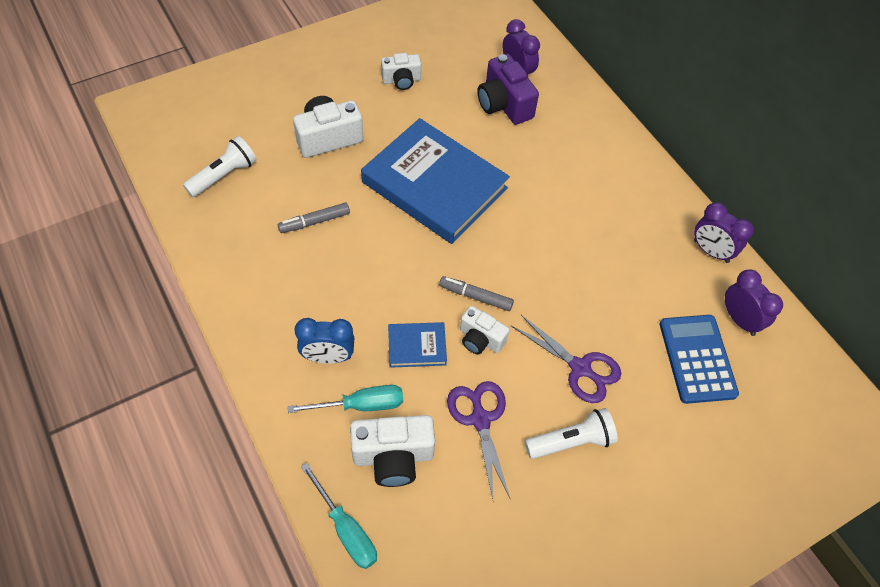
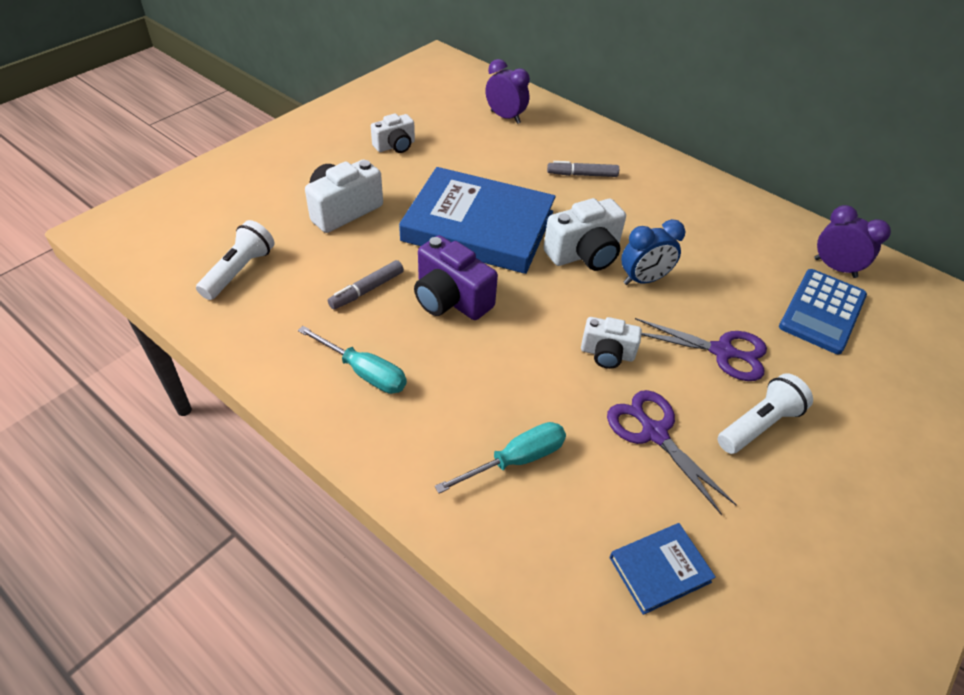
camera: 20 degrees left, 10 degrees down
(328, 357) = (451, 420): blue clock -> blue clock (643, 280)
(346, 529) = (574, 608): turquoise screwdriver -> turquoise screwdriver (364, 372)
(393, 457) = (583, 504): white camera -> white camera (584, 254)
(417, 346) = (544, 380): blue book -> blue book (659, 569)
(475, 296) = (578, 315): grey marker -> grey marker (582, 175)
(504, 104) = (508, 145): purple camera -> purple camera (450, 299)
(697, 359) = (822, 311): blue calculator -> blue calculator turned 120 degrees counterclockwise
(711, 251) = (771, 219): purple clock -> none

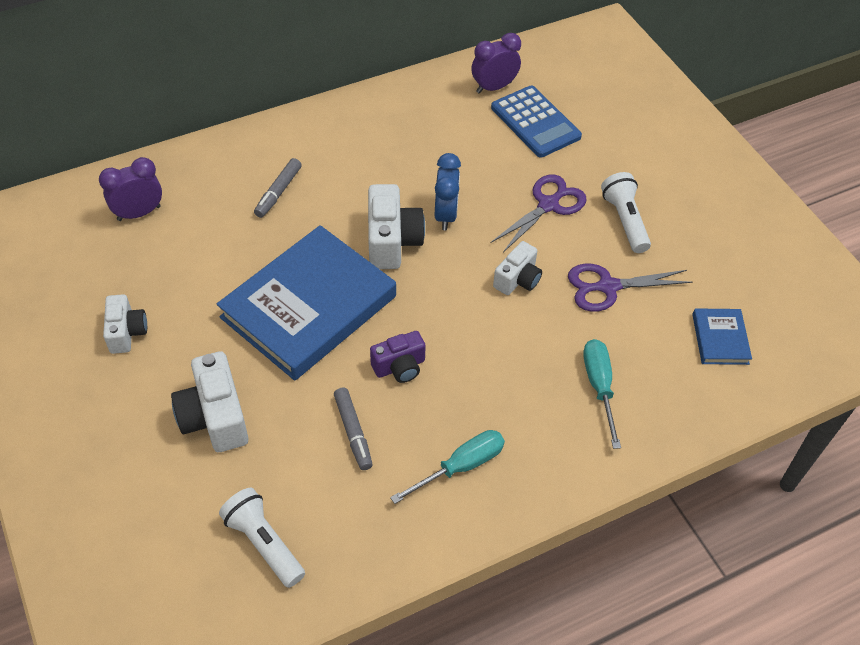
camera: 65 degrees left, 5 degrees up
(450, 299) = (399, 367): purple camera -> purple camera, size x0.64

